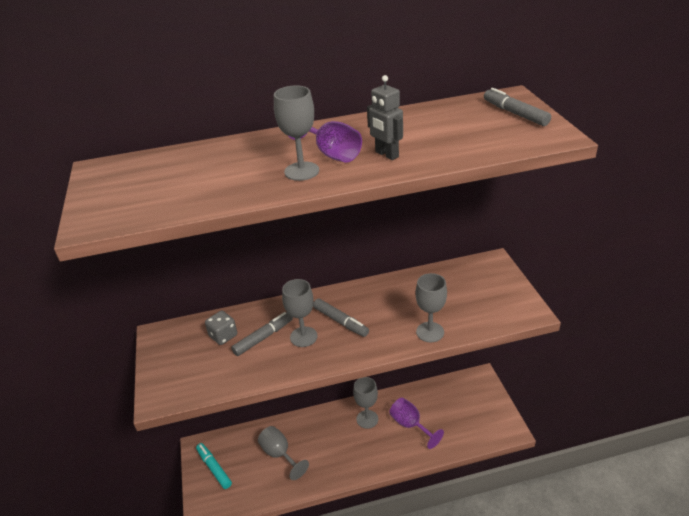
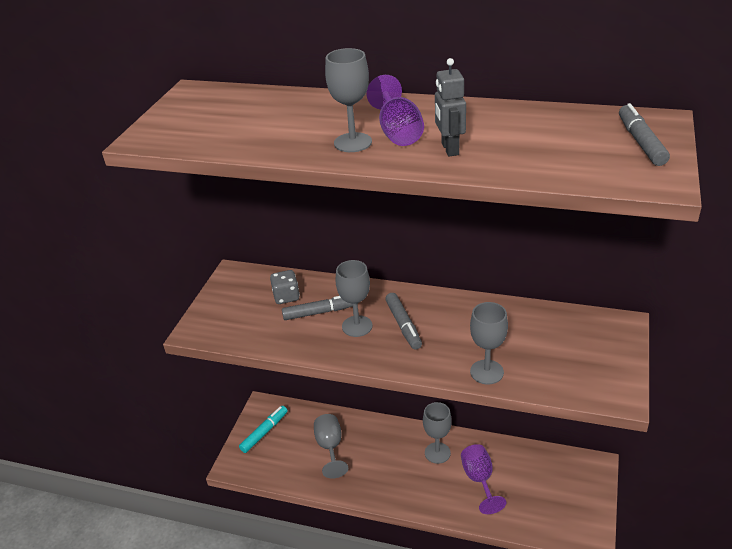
camera: 30 degrees right, 0 degrees up
(214, 468) = (264, 432): turquoise marker -> turquoise marker turned 45 degrees clockwise

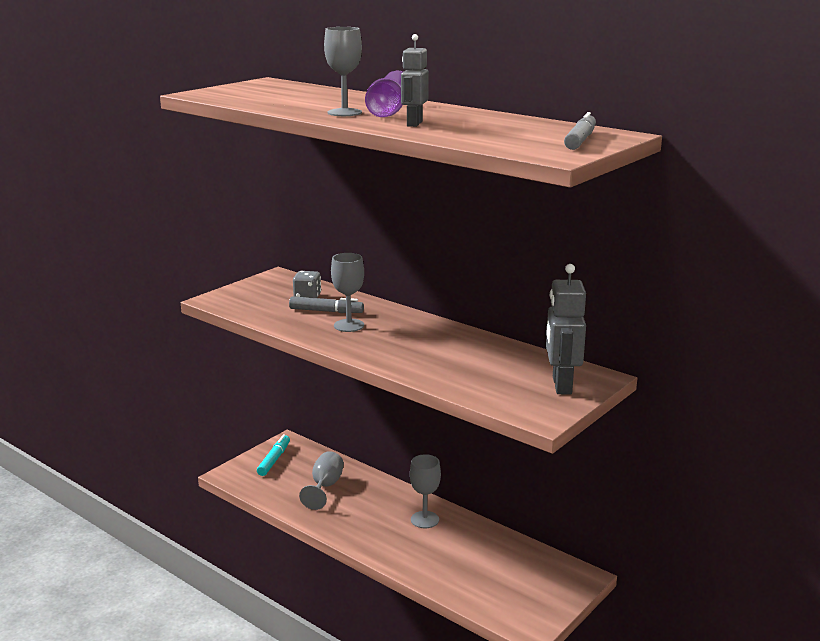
camera: 20 degrees right, 15 degrees down
(264, 432) = (274, 460): turquoise marker -> turquoise marker turned 45 degrees counterclockwise
(403, 325) = (390, 334): grey marker -> none
(479, 480) = (450, 551): purple goblet -> none
(486, 372) = (434, 376): grey goblet -> none
(601, 346) = (561, 385): none -> grey robot

